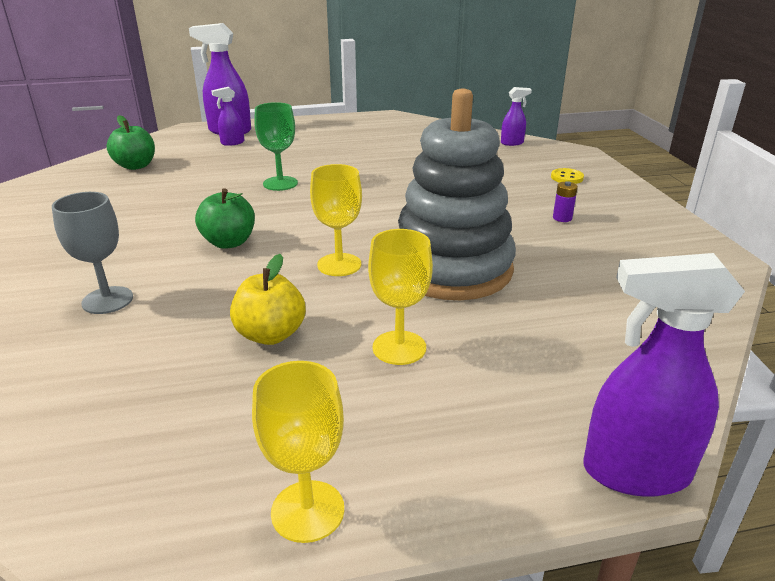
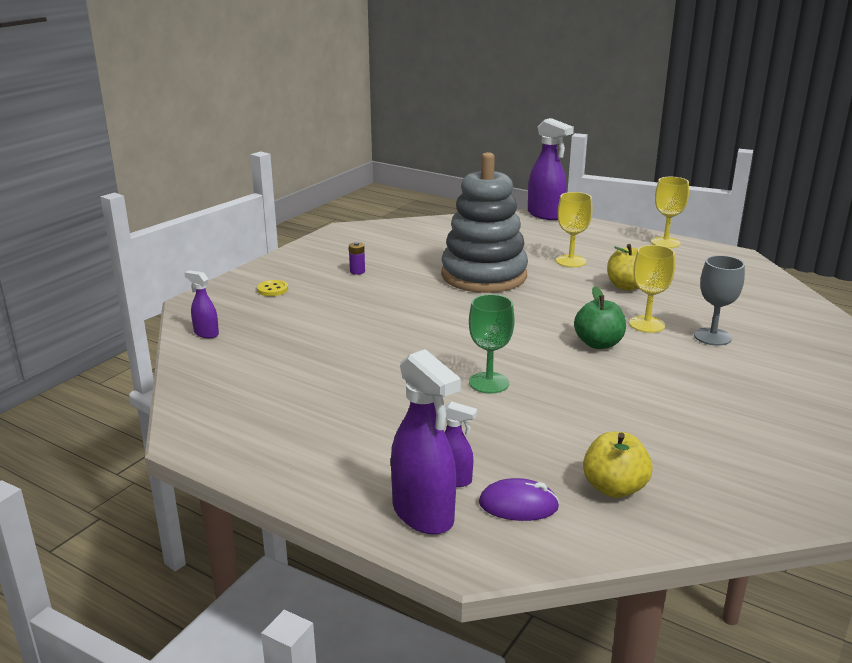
camera: 135 degrees left, 5 degrees down
(136, 166) = (614, 488): green apple -> yellow apple
(185, 146) = (518, 505): none -> purple mouse
(339, 265) = (543, 301): yellow goblet -> yellow goblet (646, 324)

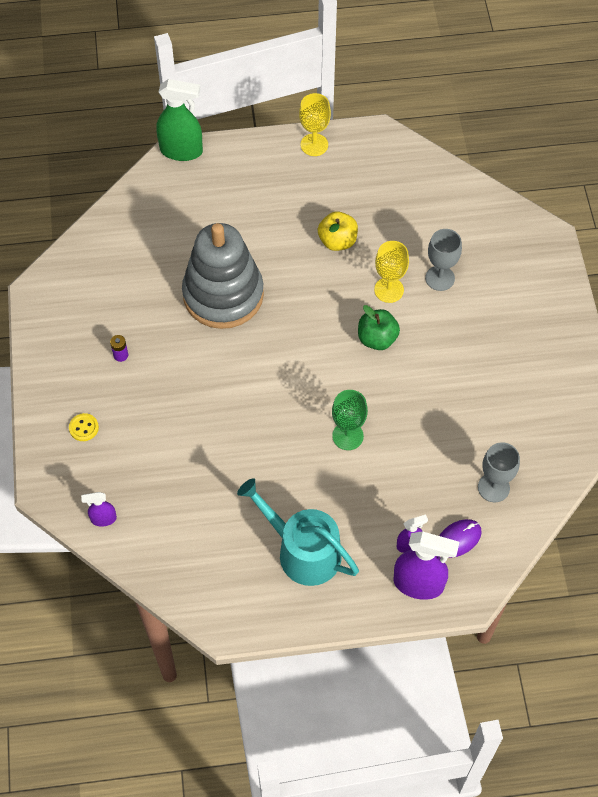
camera: 40 degrees left, 35 degrees up
(336, 429) = (302, 551): none -> turquoise watering can
(545, 215) = (182, 151): purple spray bottle -> green spray bottle
(570, 261) = (268, 226): yellow goblet -> none
(614, 488) = (493, 487): yellow apple -> grey goblet

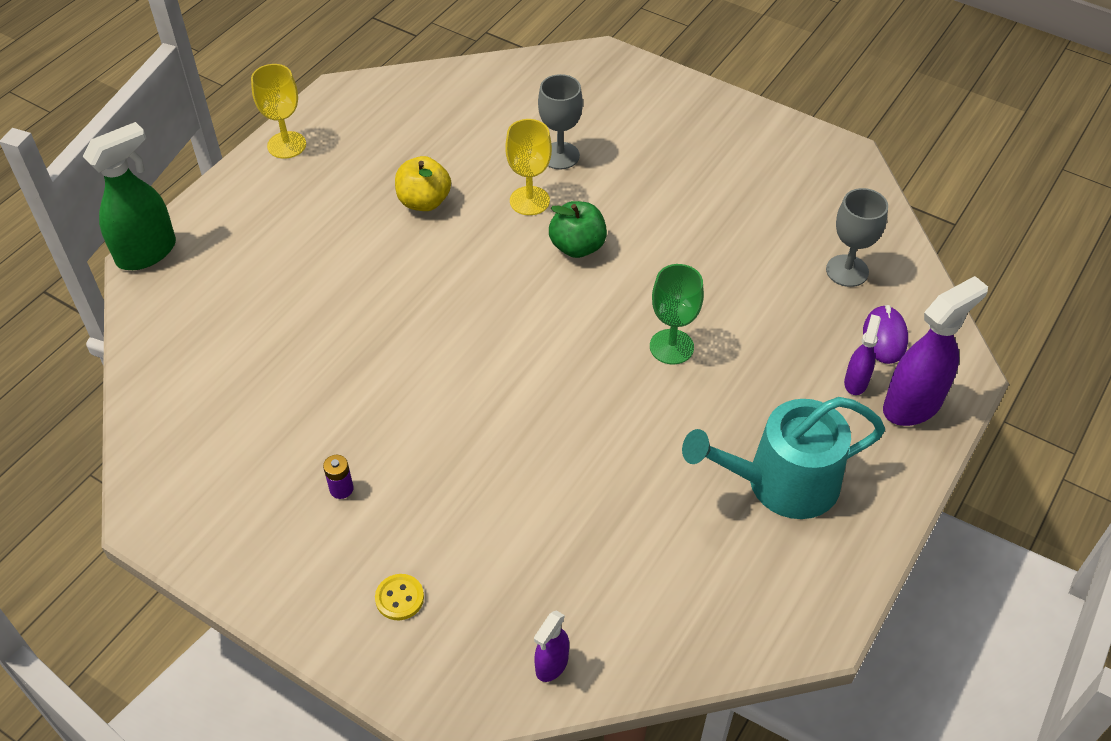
camera: 50 degrees left, 10 degrees down
(223, 295) = (375, 338): grey stacking toy -> none

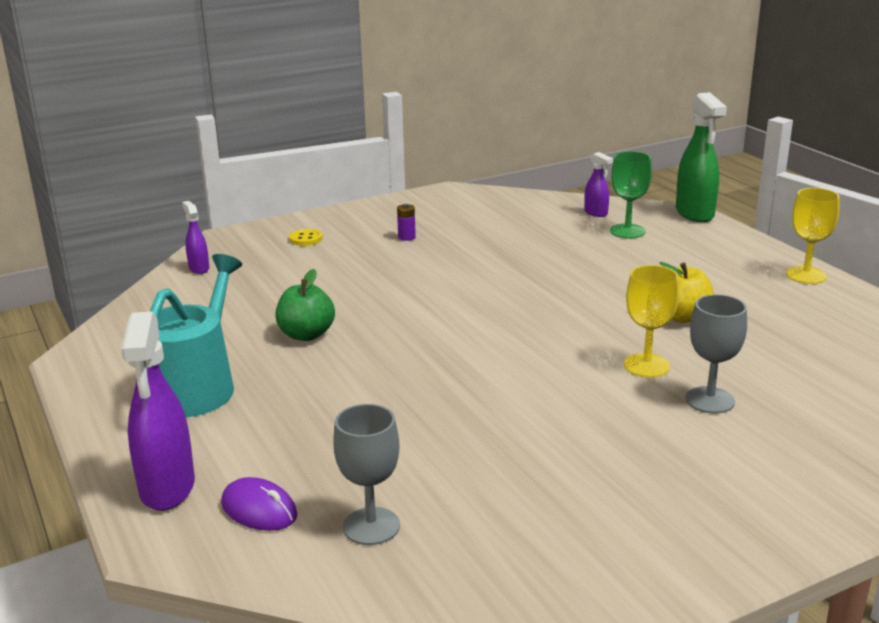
camera: 120 degrees right, 25 degrees down
(577, 247) = (559, 373): green apple -> green apple (306, 335)
(671, 347) = (388, 382): green goblet -> green goblet (627, 231)
(856, 382) = (233, 466): purple spray bottle -> purple spray bottle (596, 213)

